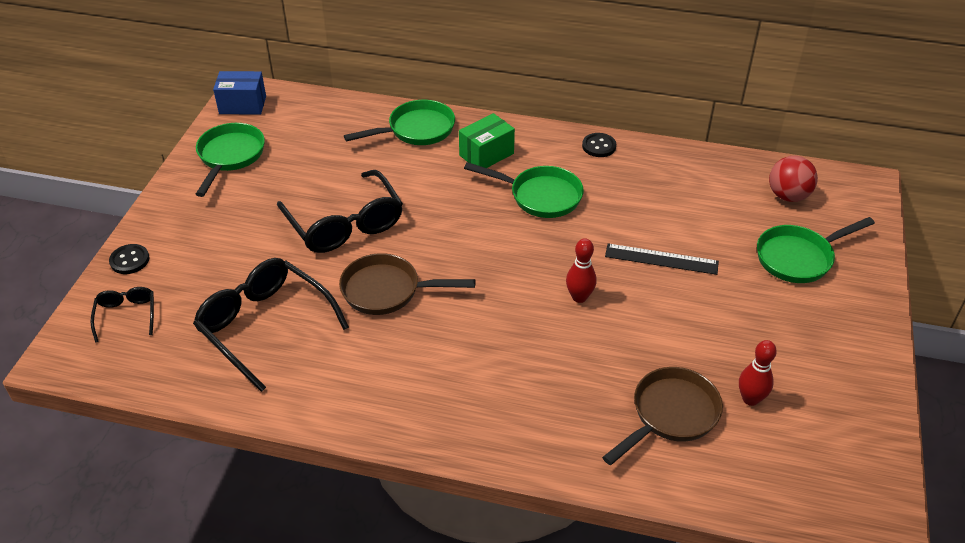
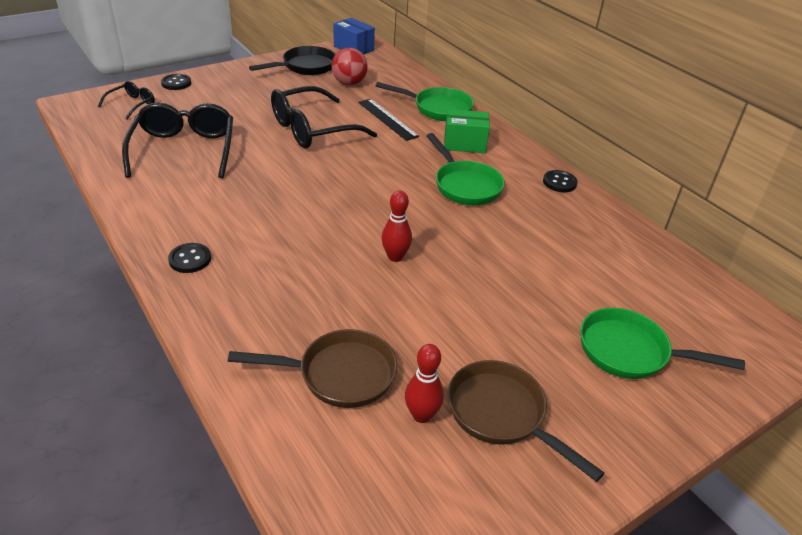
camera: 40 degrees right, 5 degrees down
(230, 157) = (305, 67): green pan -> black pan
(345, 224) = (312, 129): black glasses -> black glasses turned 45 degrees clockwise
(387, 291) = (278, 175): brown pan -> brown pan (501, 414)
(440, 418) = (190, 259): none -> black button
(661, 259) = (498, 275): black ruler -> black ruler (387, 119)
(788, 196) = (688, 304): red ball -> red ball (349, 83)

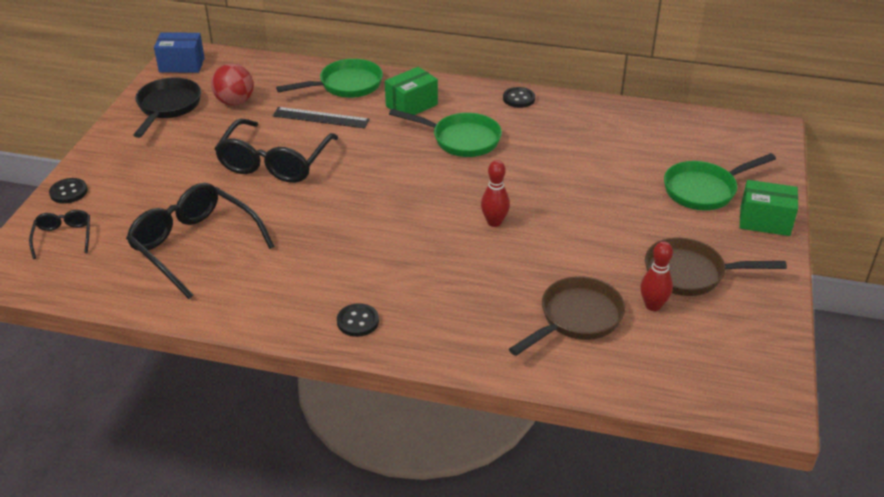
camera: 40 degrees left, 0 degrees up
(657, 423) = (764, 221): none -> green box

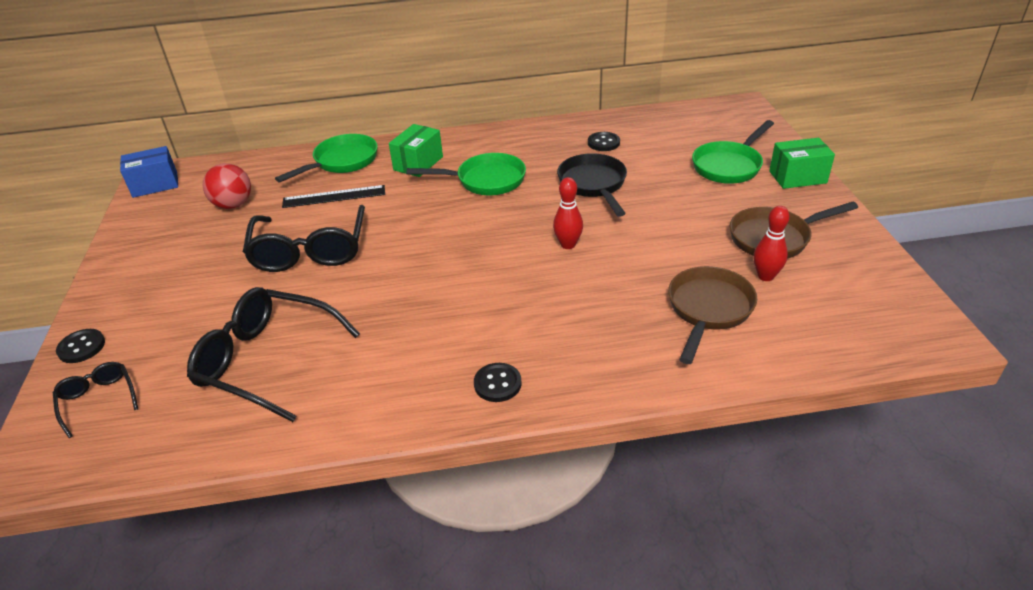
camera: 20 degrees left, 0 degrees up
(168, 107) = (160, 228): black pan -> black pan (593, 185)
(518, 99) = (514, 133): black button -> black button (603, 143)

